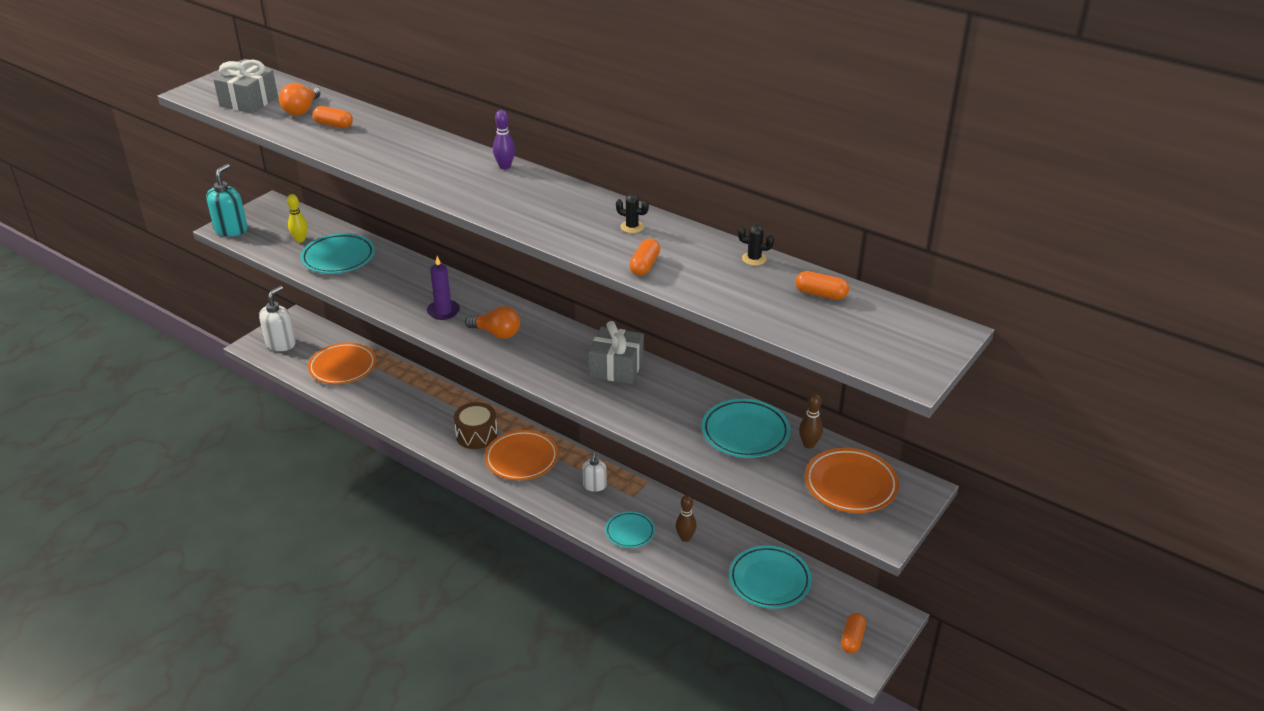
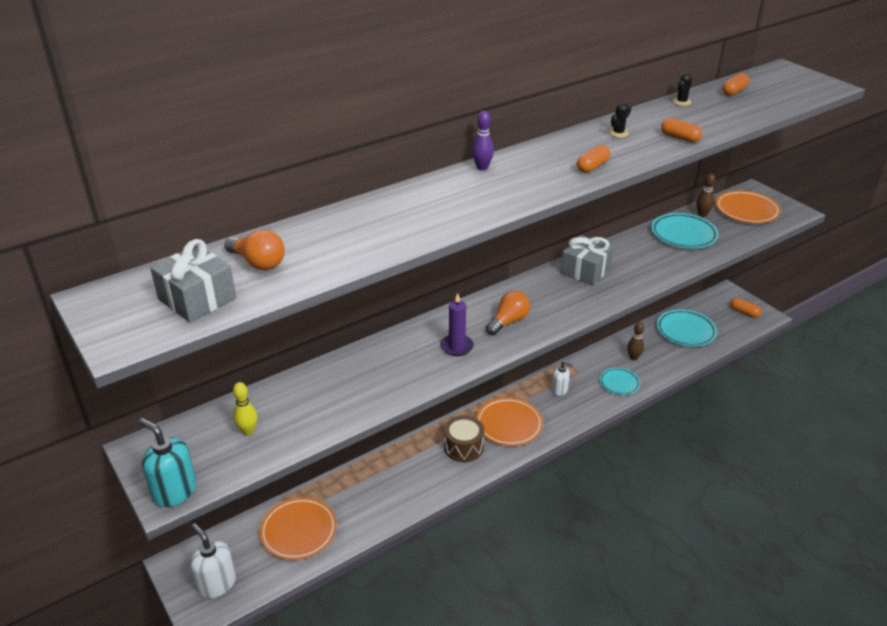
camera: 70 degrees left, 0 degrees up
(334, 125) = (318, 246): orange capsule -> orange capsule (592, 166)
(338, 257) = (309, 405): turquoise plate -> none

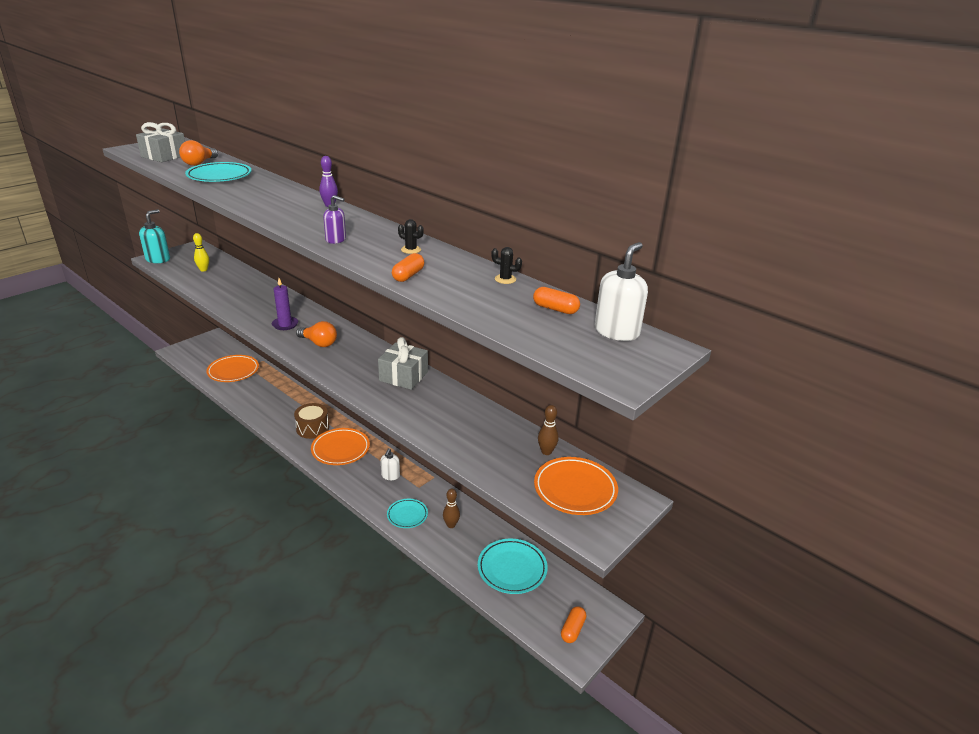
camera: 75 degrees right, 5 degrees down
(217, 584) = (196, 351): white soap dispenser -> white soap dispenser (616, 332)
(592, 166) = (336, 240): orange capsule -> purple soap dispenser
(683, 234) = (494, 436): turquoise plate -> turquoise plate (219, 176)

